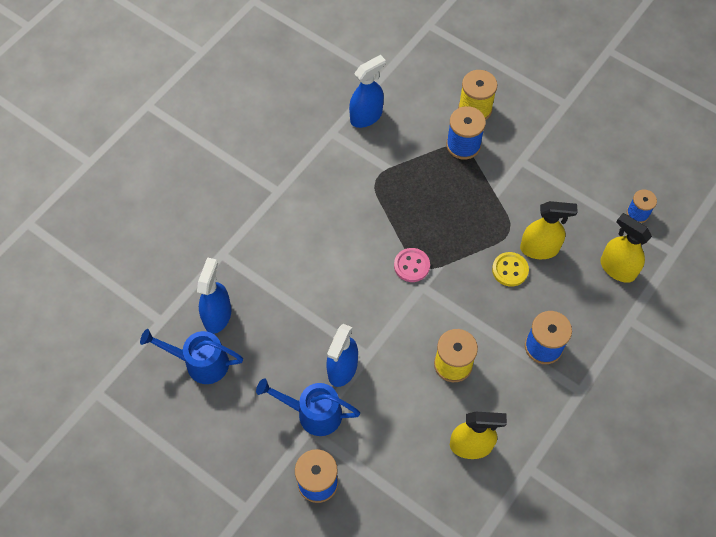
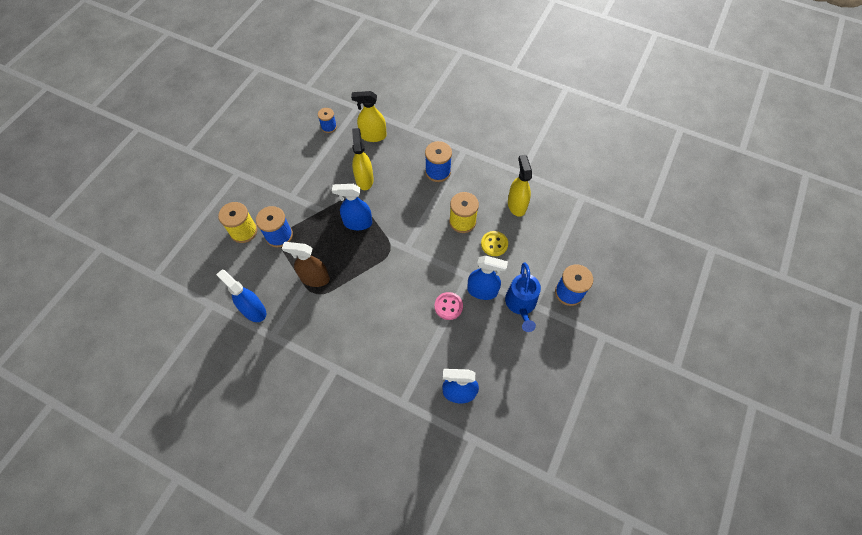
camera: 100 degrees left, 0 degrees up
(200, 363) = (502, 397): blue watering can -> none
(396, 179) = (314, 278): none -> brown spray bottle
(411, 266) = (390, 257): pink button -> pink button (448, 306)
(469, 233) = (357, 223): none -> blue spray bottle
(510, 270) = (384, 195): yellow button -> yellow button (494, 244)
(617, 268) = (373, 136): yellow spray bottle -> yellow spray bottle turned 60 degrees clockwise

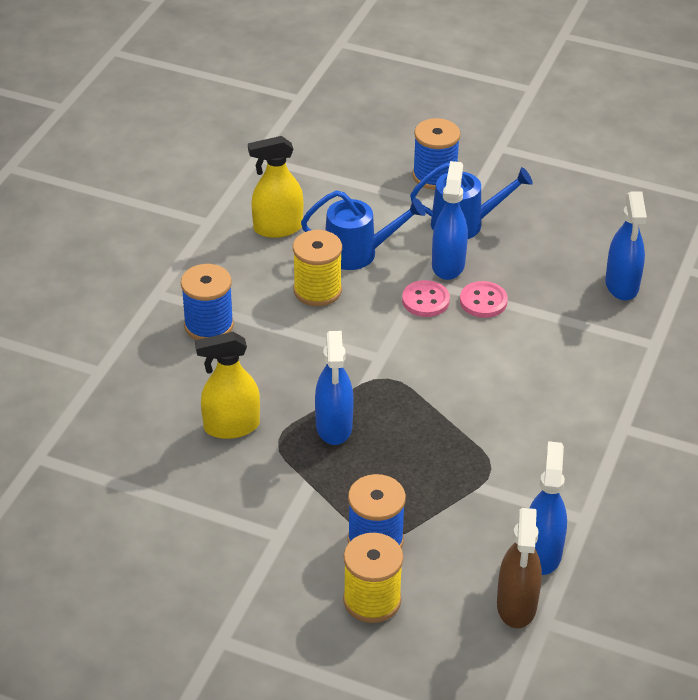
camera: 95 degrees left, 20 degrees down
(253, 310) = (542, 553): blue spray bottle -> blue spray bottle turned 150 degrees clockwise
(314, 278) = (460, 474): brown spray bottle -> brown spray bottle (516, 605)
(329, 127) = (91, 497): blue spool -> none
(373, 136) = (118, 423): yellow spray bottle -> none
(451, 275) = (425, 300): none -> pink button
(494, 244) = (359, 253): yellow button -> blue watering can

